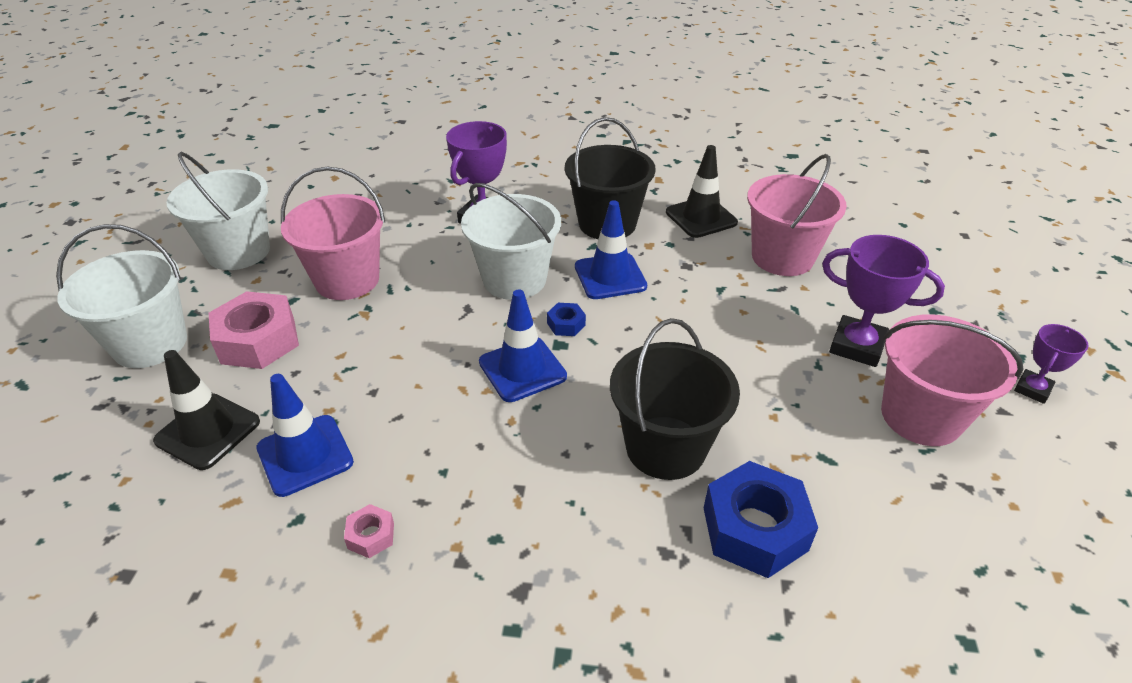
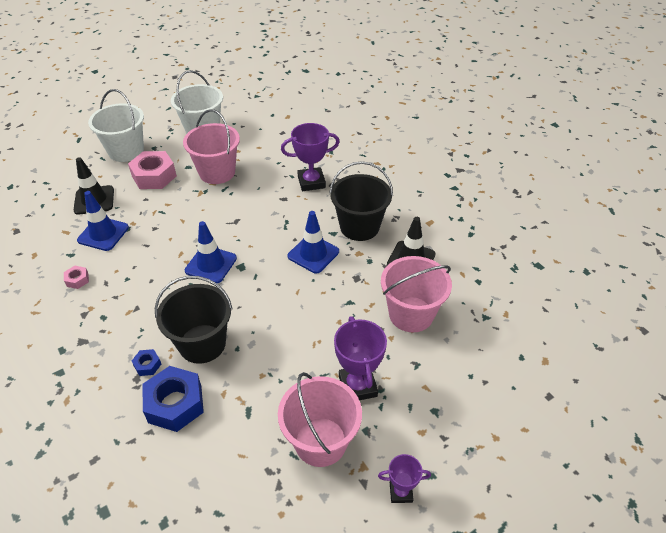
camera: 50 degrees right, 5 degrees up
(514, 279) = (273, 222): white bucket -> none
(566, 324) = (258, 260): blue nut -> blue nut (147, 365)

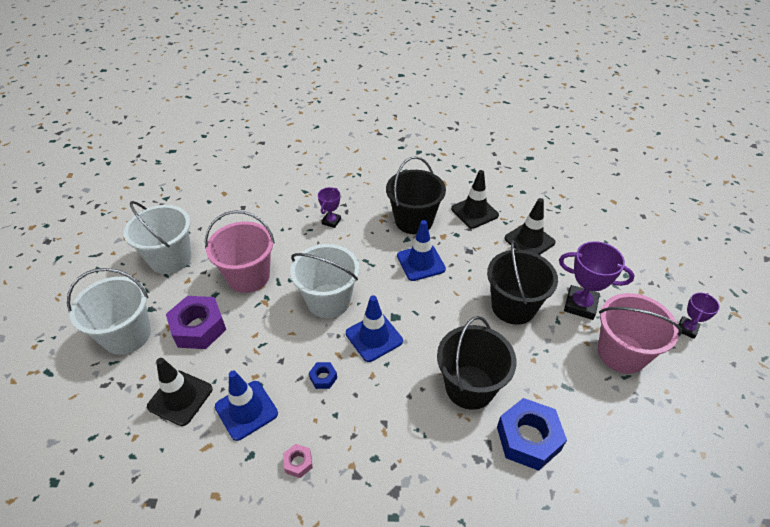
camera: 55 degrees left, 0 degrees up
(147, 365) = (467, 442): blue nut -> blue nut (323, 378)
(154, 176) = (198, 328): pink nut -> purple nut
(227, 223) = (328, 300): none -> white bucket
(311, 182) = (331, 221): purple trophy -> purple trophy, size x0.58
(313, 336) = (513, 306): none -> black bucket
(411, 314) = (529, 240): pink bucket -> black traffic cone

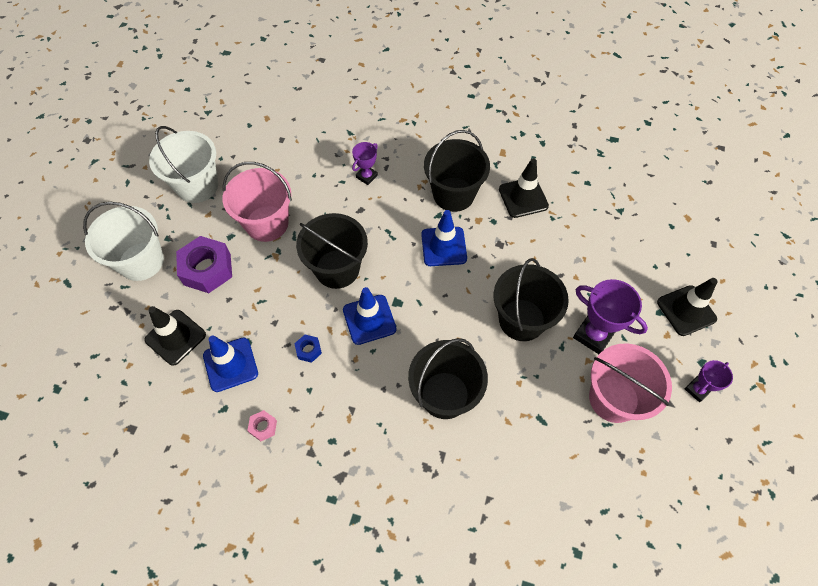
camera: 15 degrees right, 15 degrees up
(328, 300) = (337, 269): white bucket -> black bucket
(528, 438) = (481, 461): blue nut -> none
(529, 240) = (570, 246): black traffic cone -> black traffic cone (686, 310)

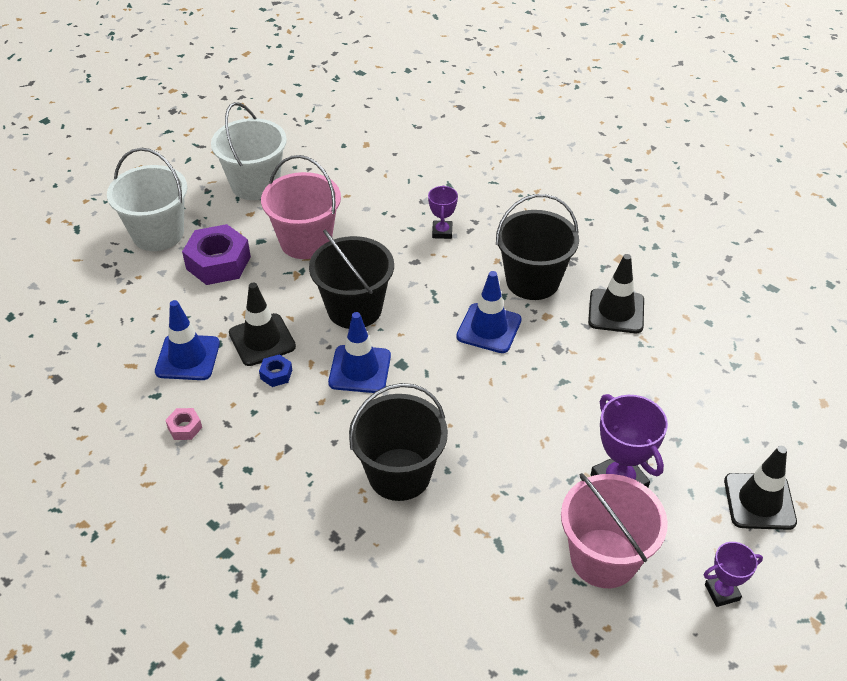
camera: 25 degrees right, 15 degrees down
(175, 337) = (149, 313): black traffic cone -> black traffic cone (262, 340)
(366, 176) = (442, 232): purple trophy -> purple trophy turned 60 degrees counterclockwise
(522, 320) = (537, 434): black bucket -> none

